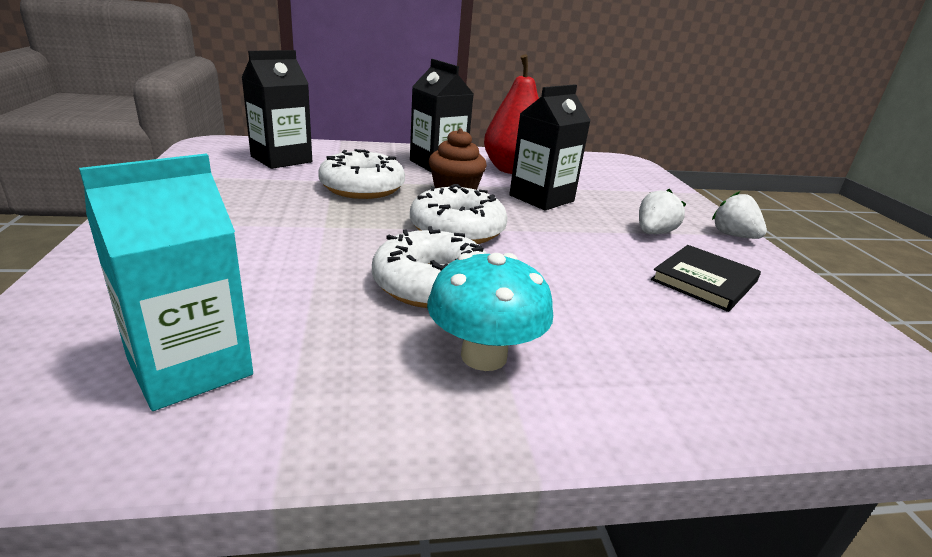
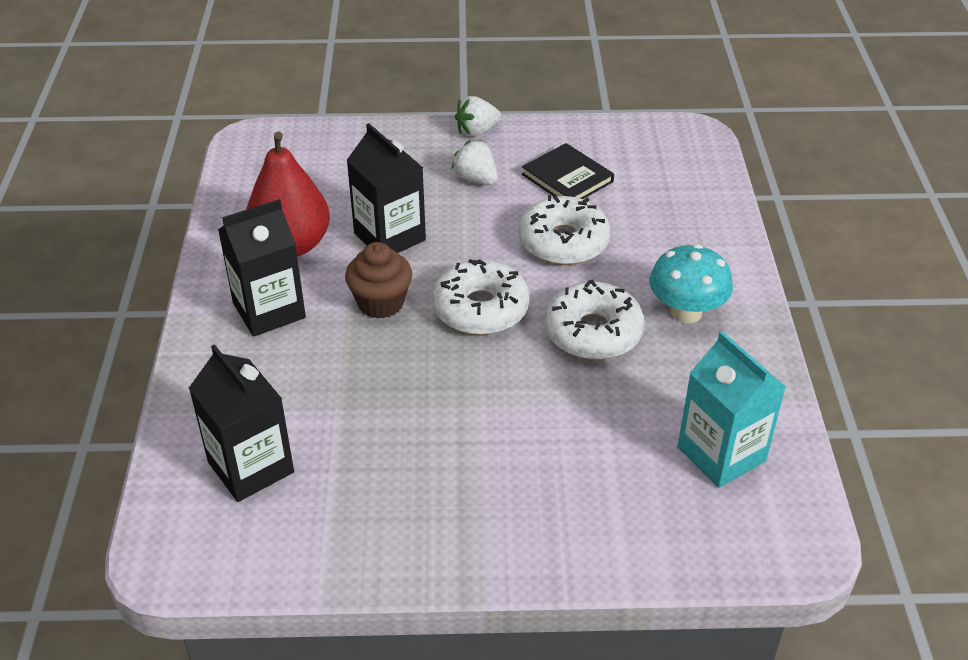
camera: 80 degrees left, 15 degrees up
(362, 188) = (364, 380): white donut -> white donut (563, 242)

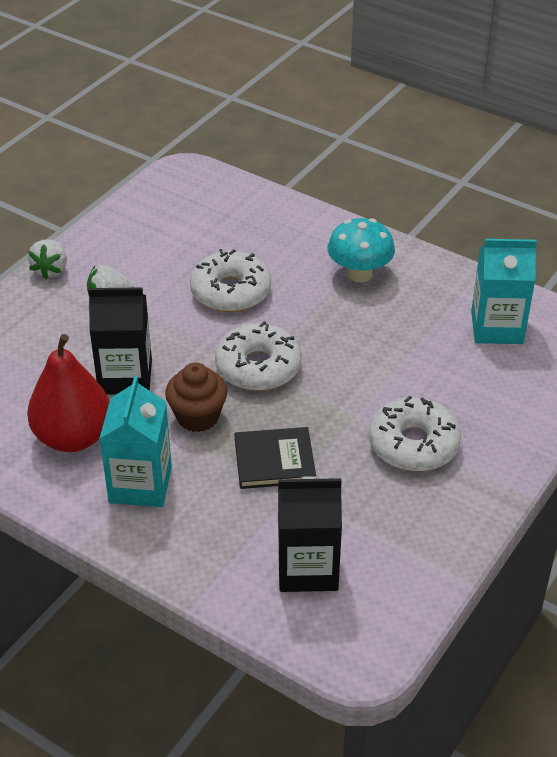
camera: 55 degrees left, 0 degrees up
(269, 310) = (140, 485): black carton -> turquoise carton
(567, 178) = (162, 254): black book -> black book (274, 461)
(593, 332) = (337, 325): white donut -> white donut (413, 444)

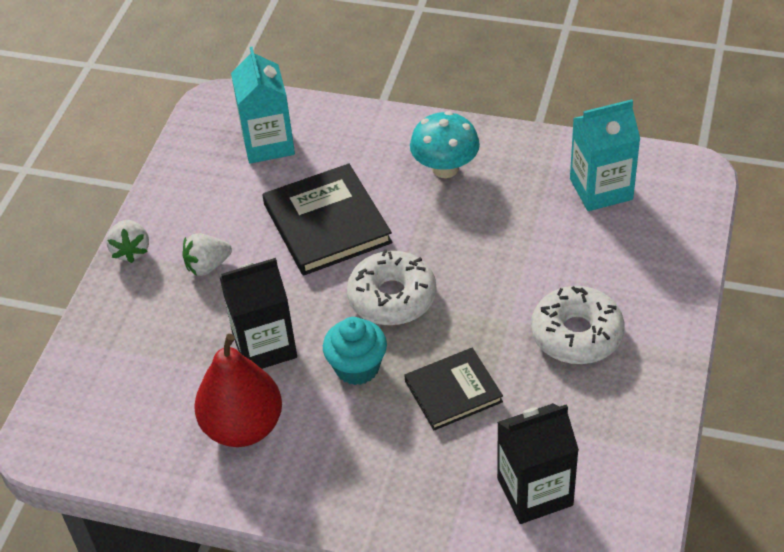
camera: 15 degrees left, 5 degrees up
(140, 485) = (334, 456): turquoise carton -> turquoise carton (268, 144)
(197, 417) = (357, 367): brown cupcake -> turquoise cupcake
(230, 292) = (327, 223): white donut -> black book

